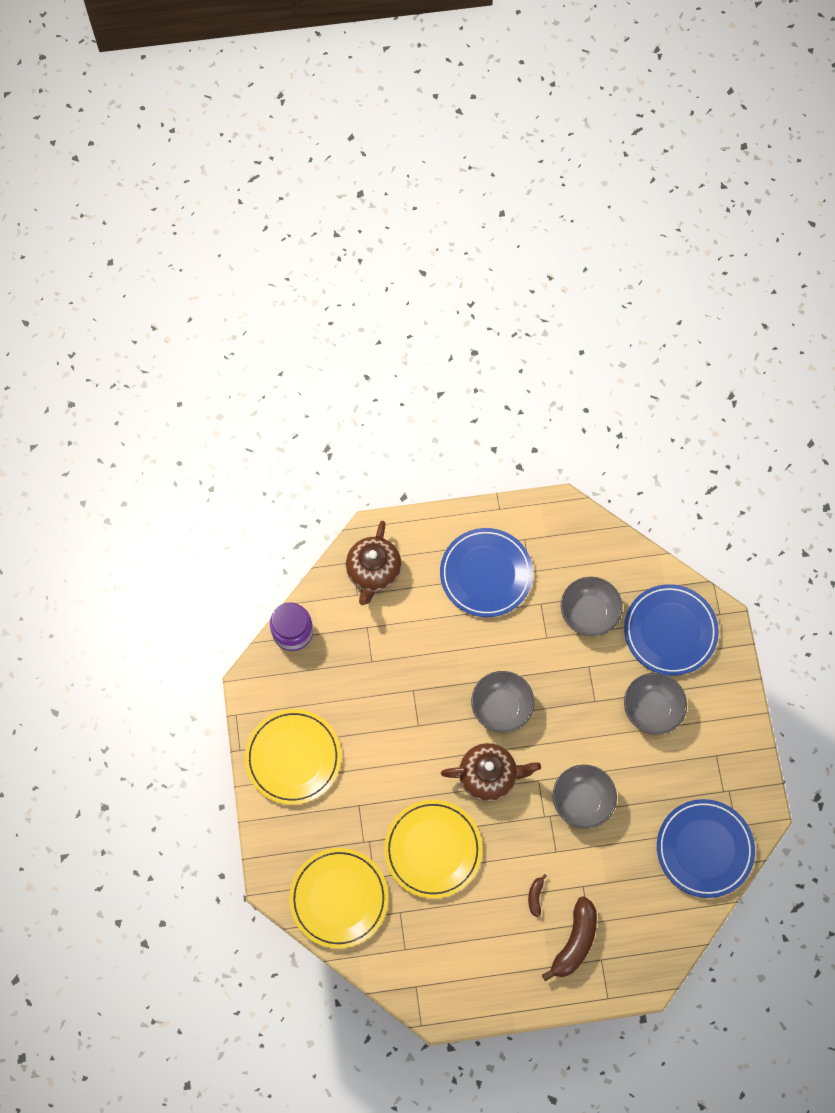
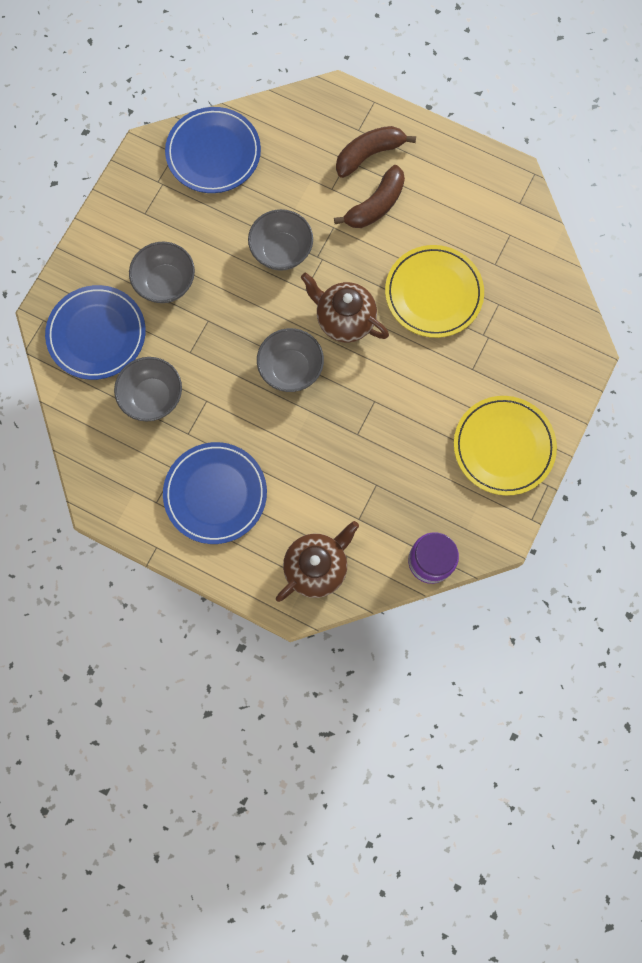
camera: 145 degrees left, 5 degrees up
(339, 898) = (539, 307): yellow plate -> none
(535, 896) = (375, 205): brown banana -> brown banana, size x2.11

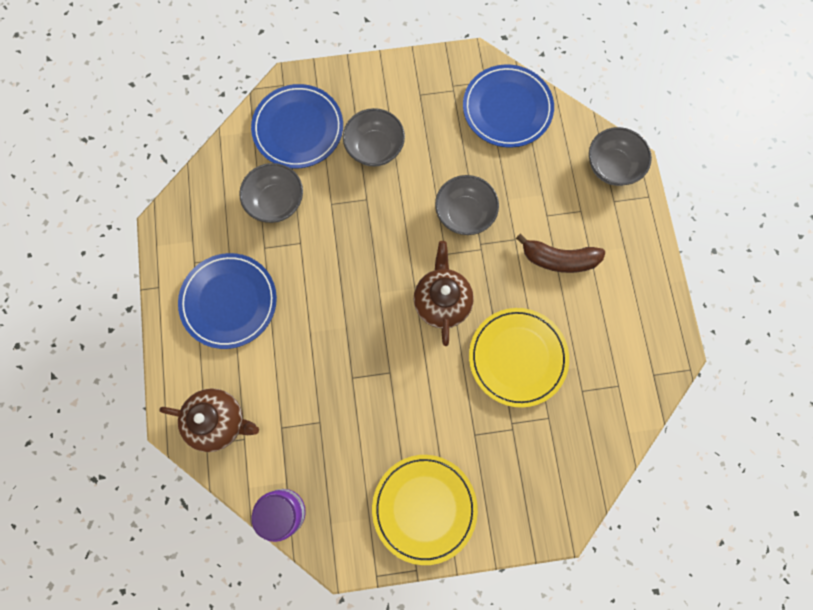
camera: 55 degrees right, 0 degrees up
(291, 369) = (371, 288): grey bowl -> grey bowl (612, 166)
(369, 155) = (599, 224): brown banana -> none

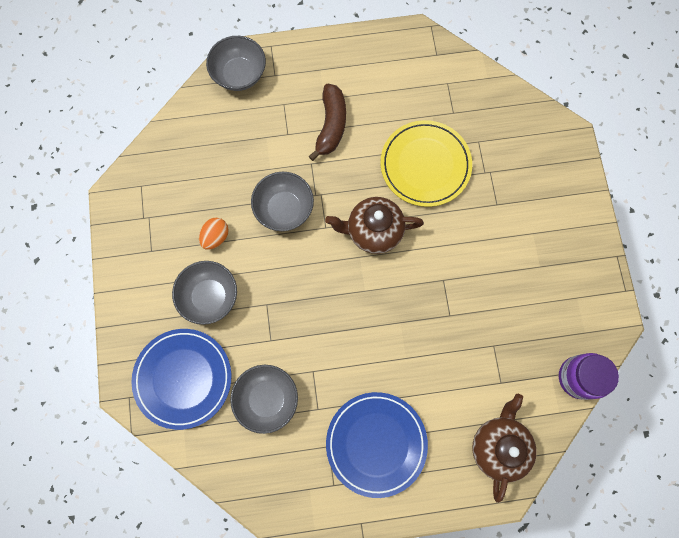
camera: 90 degrees left, 0 degrees up
(424, 508) = (564, 249): yellow plate -> none
(434, 151) = (216, 237): none -> orange egg
(507, 108) = (173, 166): blue plate -> none

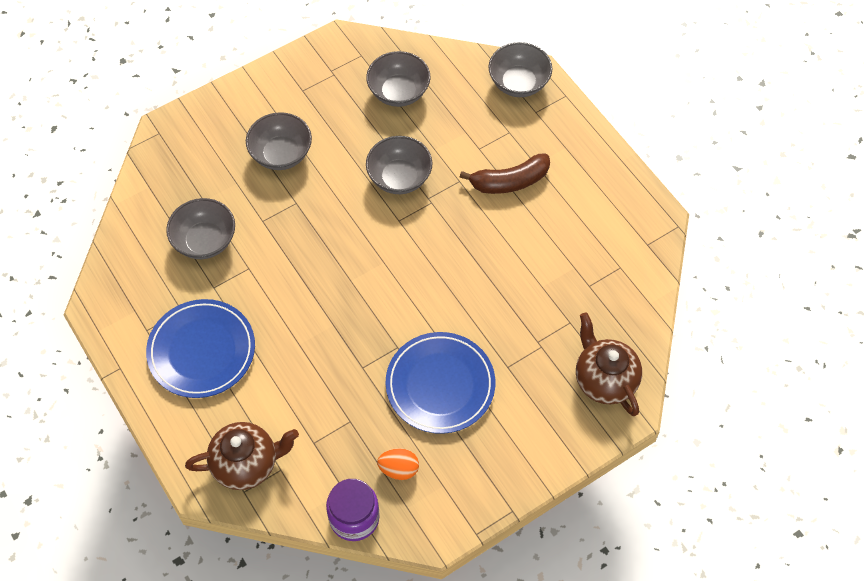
camera: 65 degrees right, 15 degrees down
(183, 378) = (194, 166): blue plate -> blue plate (440, 385)
(197, 172) = (399, 92): none -> grey bowl
(216, 237) = (342, 134): orange egg -> orange egg (399, 469)
(373, 231) = (416, 263): brown teapot -> brown teapot (604, 380)
(425, 165) = (514, 282): yellow plate -> none

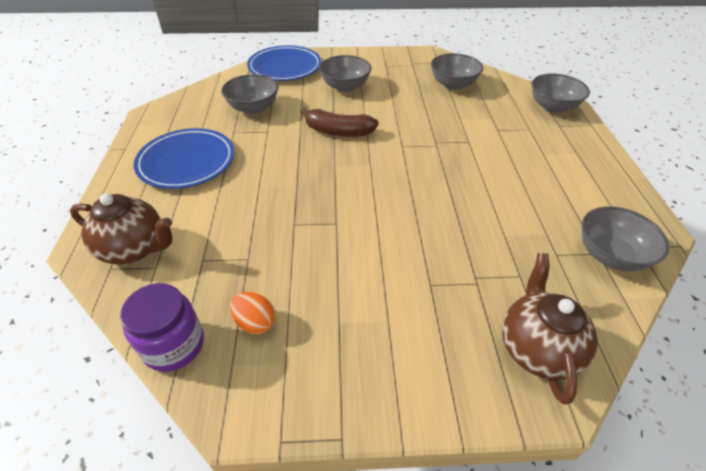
camera: 30 degrees right, 15 degrees down
(399, 178) = (421, 124): grey bowl -> grey bowl (610, 255)
(440, 385) = (352, 269): blue plate -> blue plate (285, 67)
(509, 181) = (513, 156): brown banana -> brown banana (338, 131)

